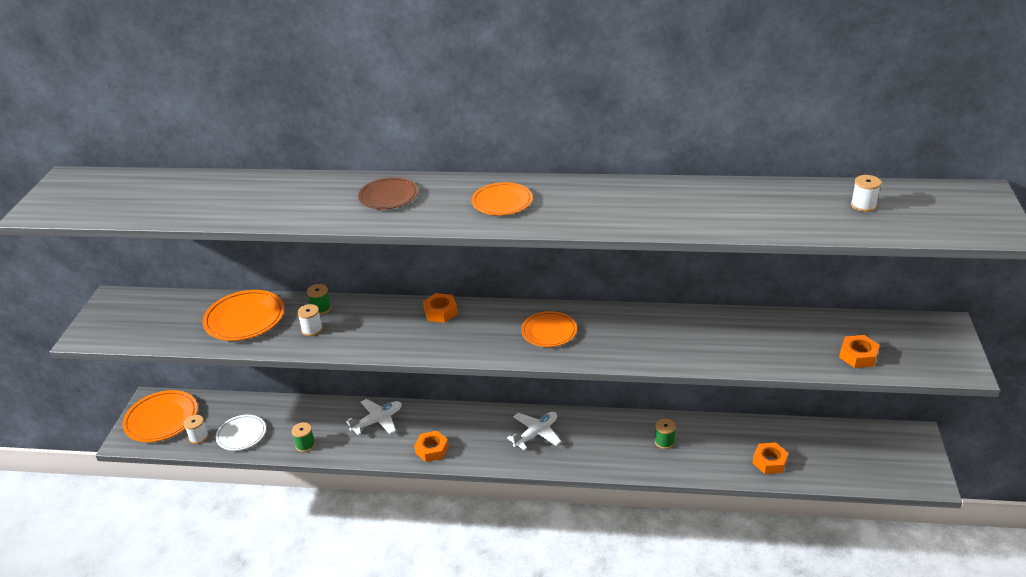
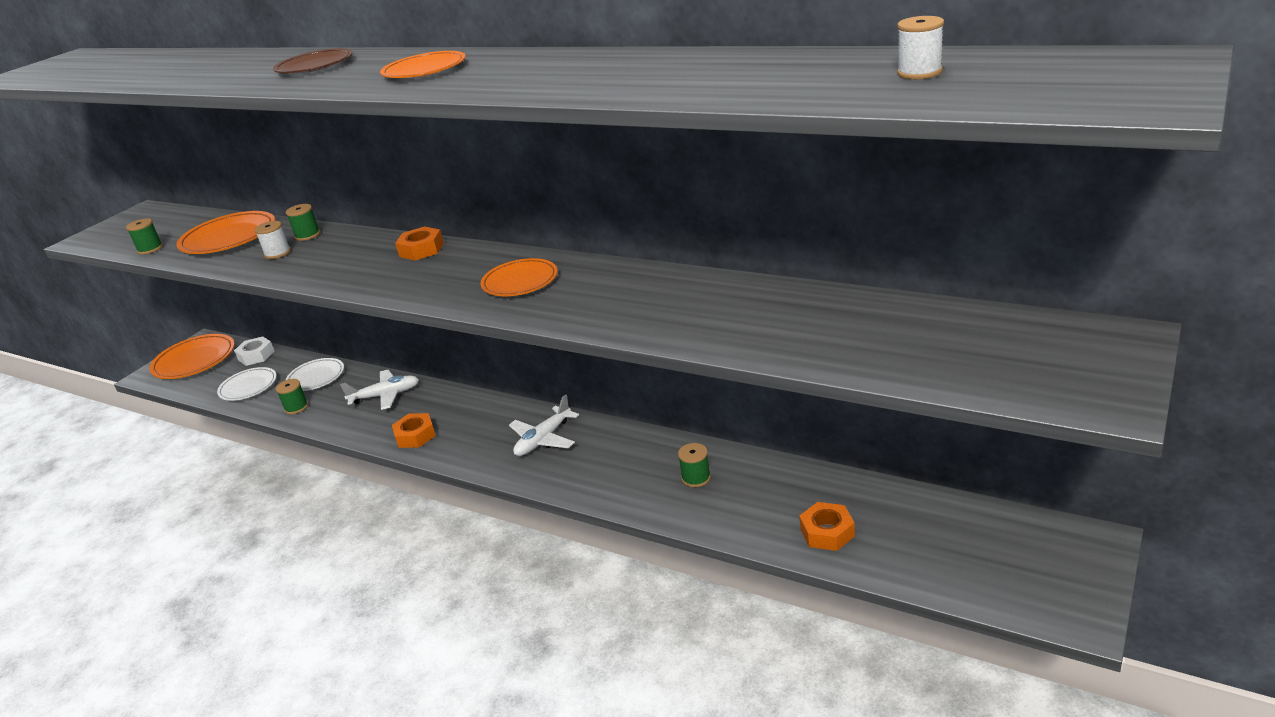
camera: 25 degrees right, 5 degrees down
(174, 339) = (150, 249): none -> green spool
(198, 437) = (210, 382): white spool -> none
(221, 405) = (256, 355): none -> white nut
(299, 415) = (316, 377): none -> white plate
(536, 434) = (543, 439): white plane -> white plane turned 150 degrees clockwise
(858, 356) = (930, 359): orange nut -> none

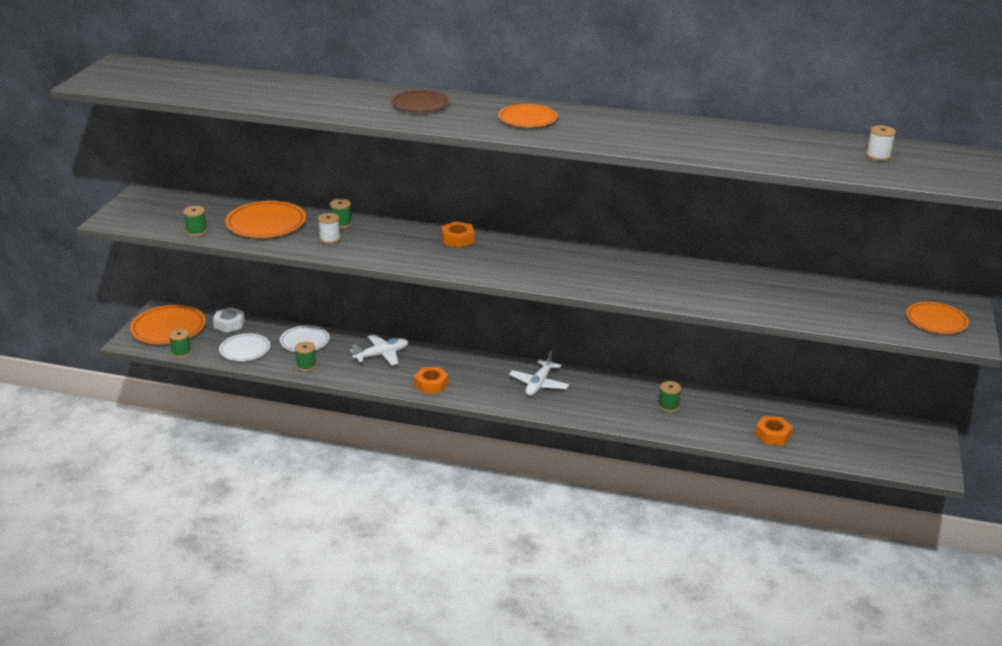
camera: 20 degrees left, 0 degrees up
(185, 389) = (181, 352): none -> green spool
(520, 282) = (561, 266): orange plate -> orange plate (936, 321)

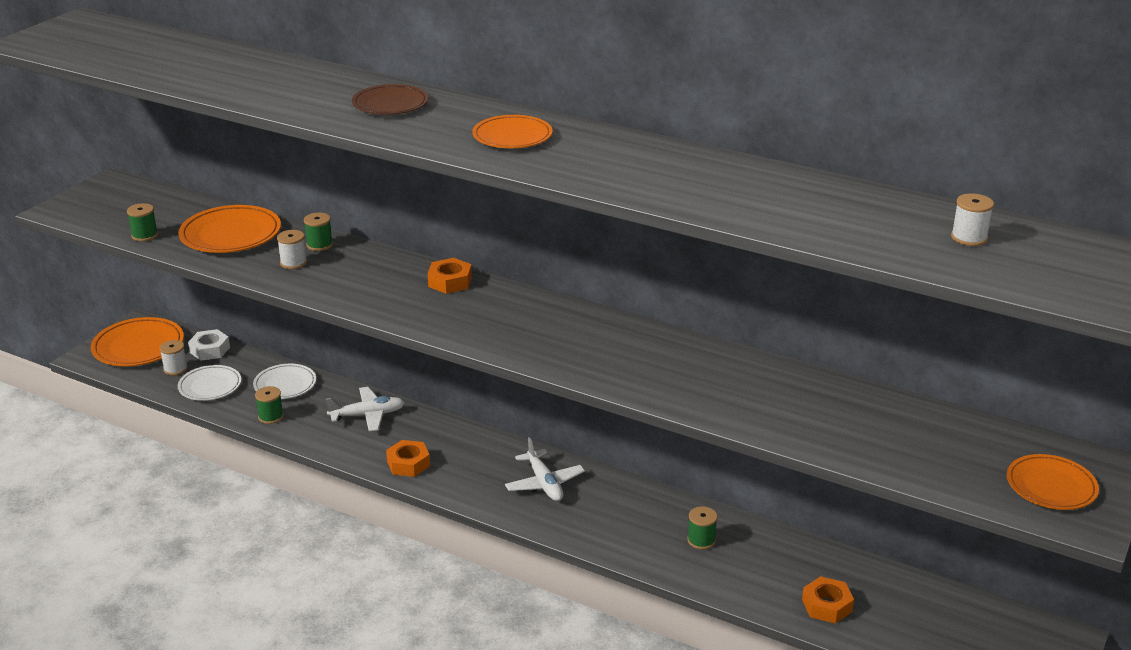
camera: 15 degrees right, 0 degrees up
(181, 352) = (136, 379): green spool -> none
(209, 341) = (175, 369): none -> white spool
(539, 384) = (544, 483): white plane -> white plane turned 60 degrees counterclockwise

